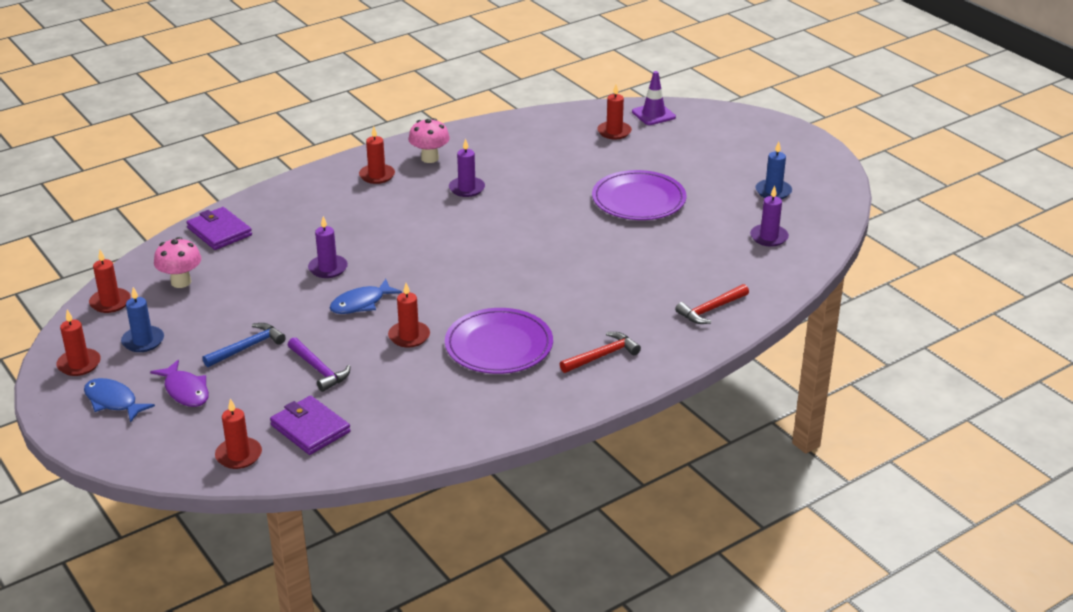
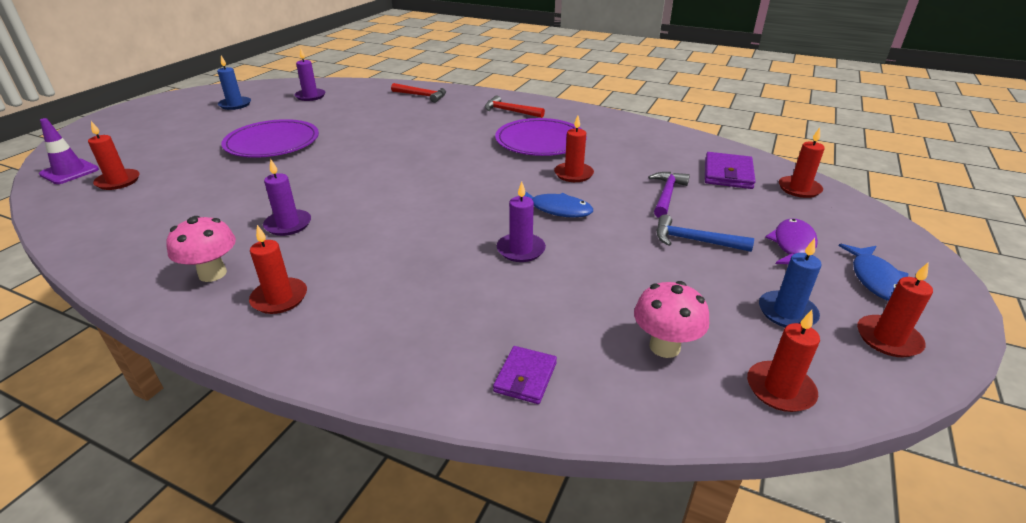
camera: 120 degrees left, 0 degrees up
(219, 232) = (525, 377): purple wallet -> purple wallet, size x0.64

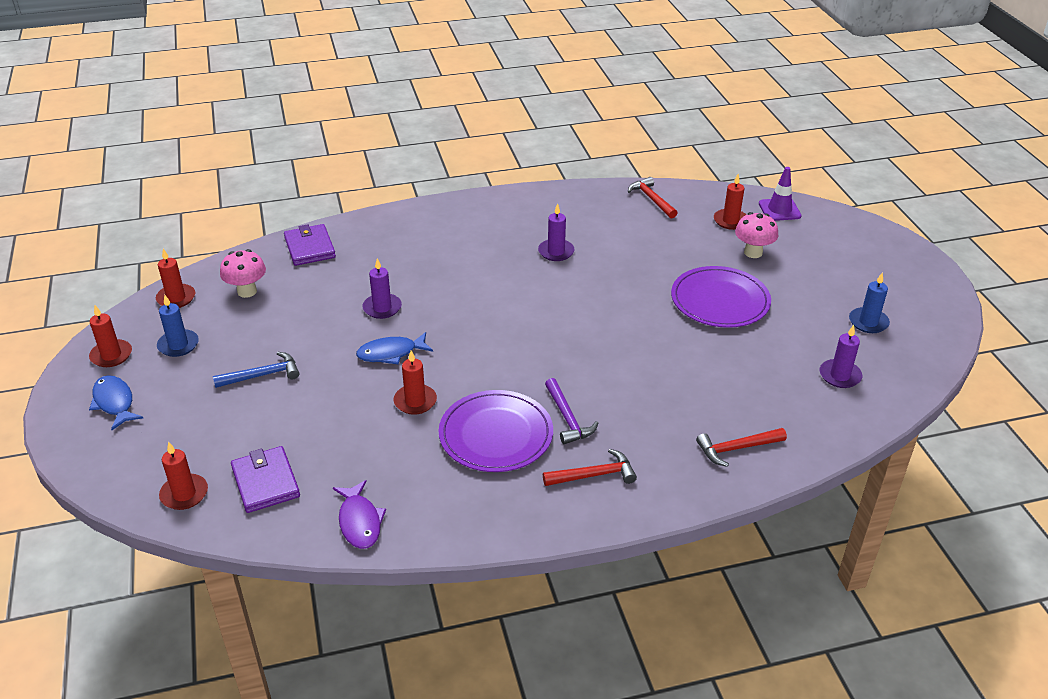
camera: 140 degrees right, 5 degrees up
(103, 230) = (651, 199): none -> red hammer
(212, 274) = (538, 213): pink mushroom -> pink mushroom (753, 253)
(279, 298) = (480, 220): red candle -> none
(525, 377) = (310, 248): purple wallet -> purple wallet, size x1.55
(666, 195) = (311, 417): purple hammer -> purple hammer (567, 418)
(793, 245) = (181, 408): purple fish -> purple fish (360, 522)

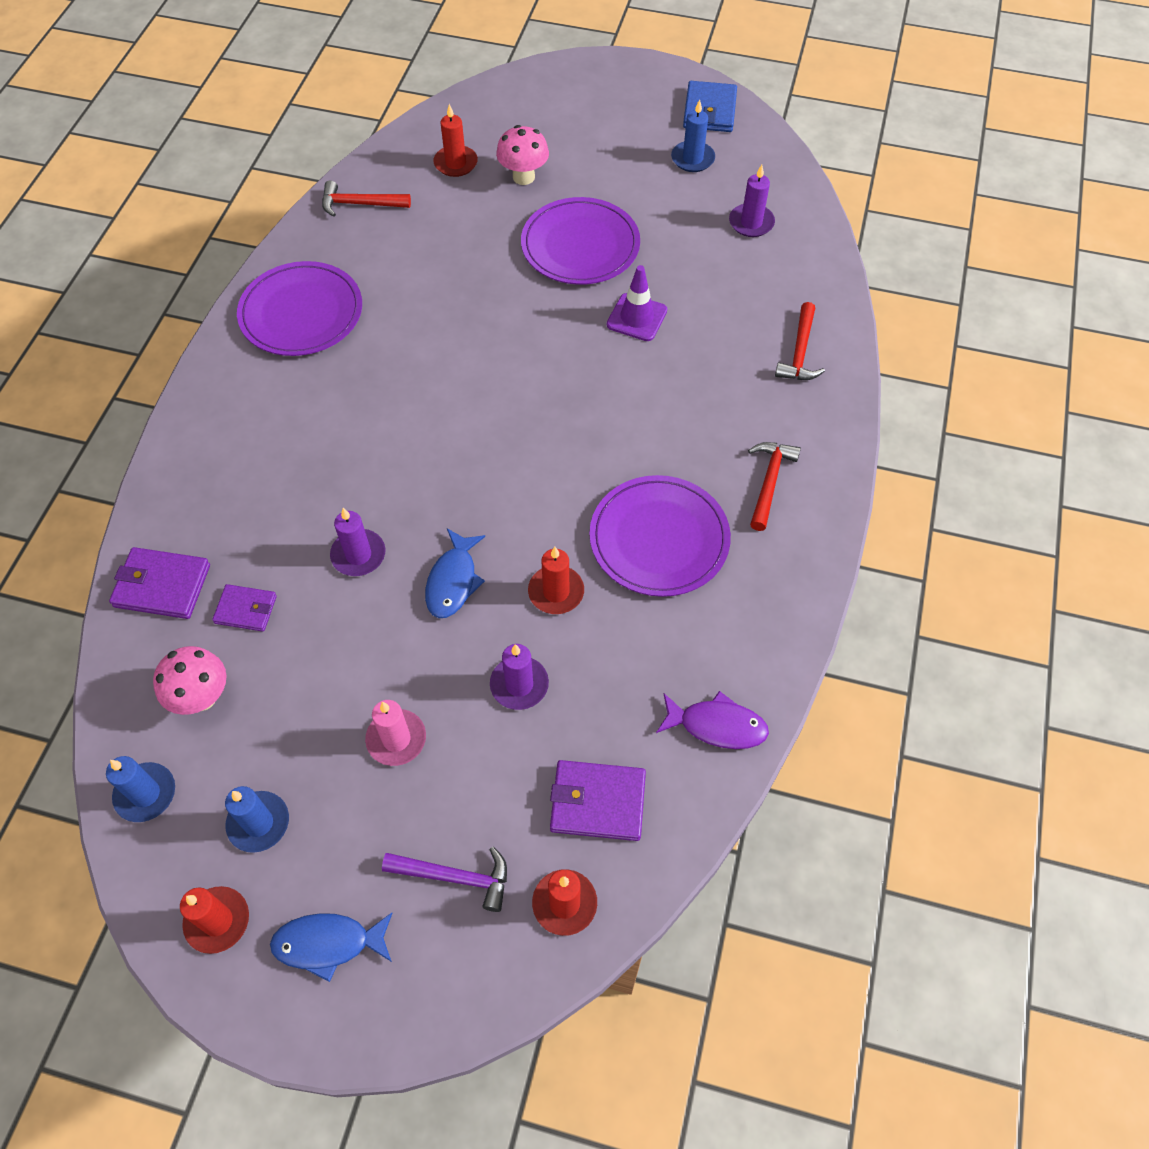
camera: 60 degrees left, 20 degrees up
(176, 298) = (145, 794): red candle -> blue candle
(262, 375) = (396, 739): blue hammer -> pink candle
(314, 282) = (246, 609): none -> purple wallet
(542, 214) = (301, 313): none -> purple plate
(556, 252) = (386, 337): purple candle -> purple candle (519, 684)
(567, 418) = (673, 463): purple hammer -> purple hammer (455, 877)
(779, 210) = (470, 116): purple traffic cone -> purple traffic cone (637, 317)
(930, 312) = (709, 110): none -> blue wallet

